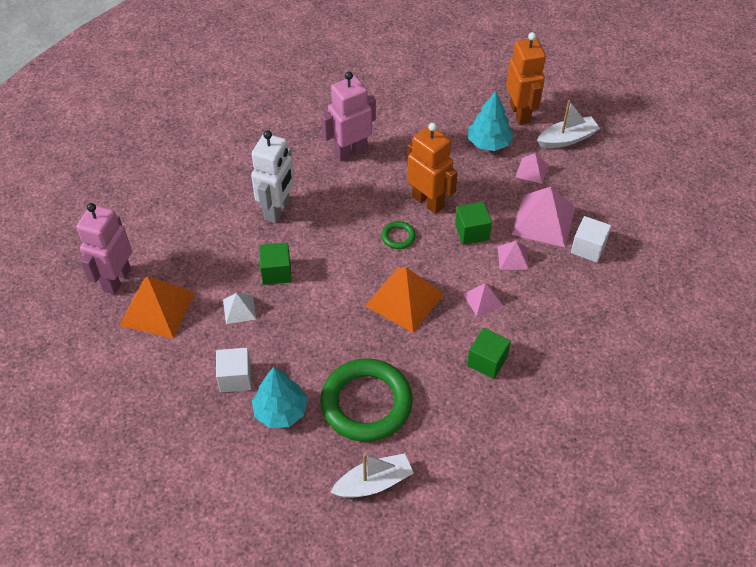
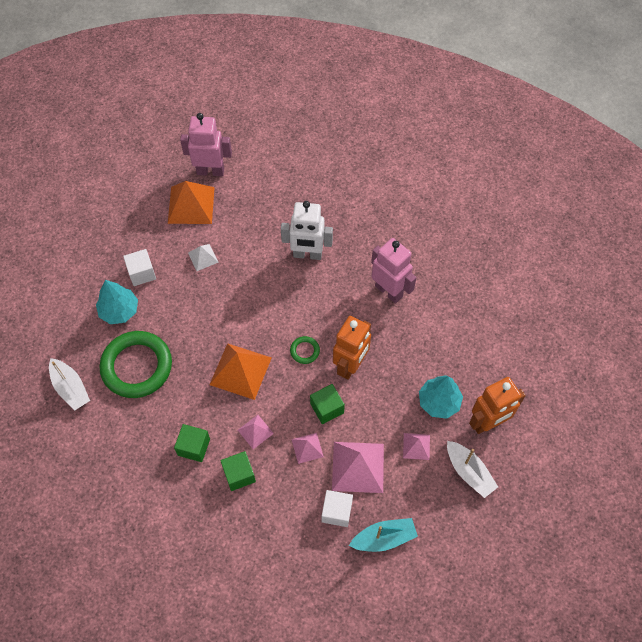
camera: 75 degrees right, 10 degrees up
(276, 272) = (244, 272): green cube -> green cube (239, 474)
(622, 217) = (384, 538): none -> turquoise boat

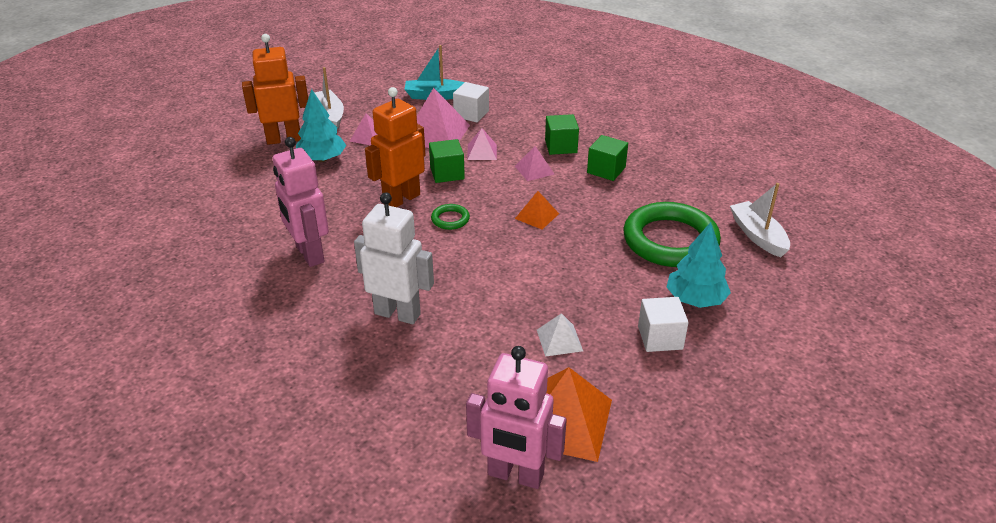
camera: 165 degrees left, 25 degrees down
(240, 371) = (537, 216): orange pyramid -> orange pyramid, size x0.52

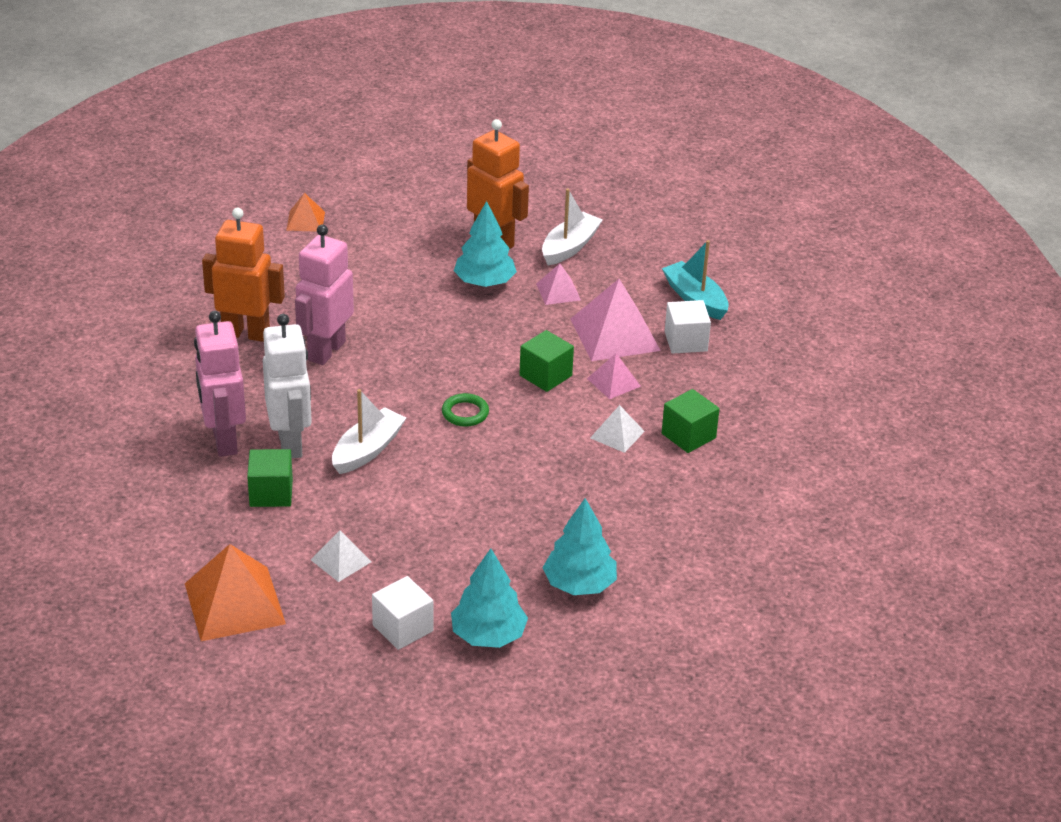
camera: 55 degrees right, 0 degrees up
(401, 199) = (468, 366): orange robot -> orange robot (246, 333)
(515, 475) = (149, 597): pink robot -> pink robot (224, 441)
(534, 170) = (617, 434): pink pyramid -> white pyramid
(537, 216) = (530, 470): orange pyramid -> orange pyramid (305, 221)
(606, 170) = (674, 489): green cube -> green cube (271, 493)
(670, 240) = (579, 584): green ring -> turquoise tree
(758, 236) = (656, 652): white boat -> white boat (367, 450)

